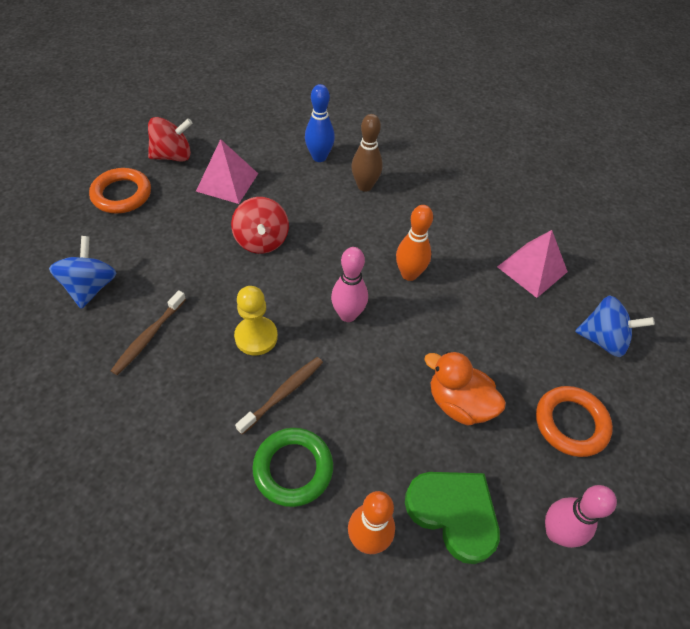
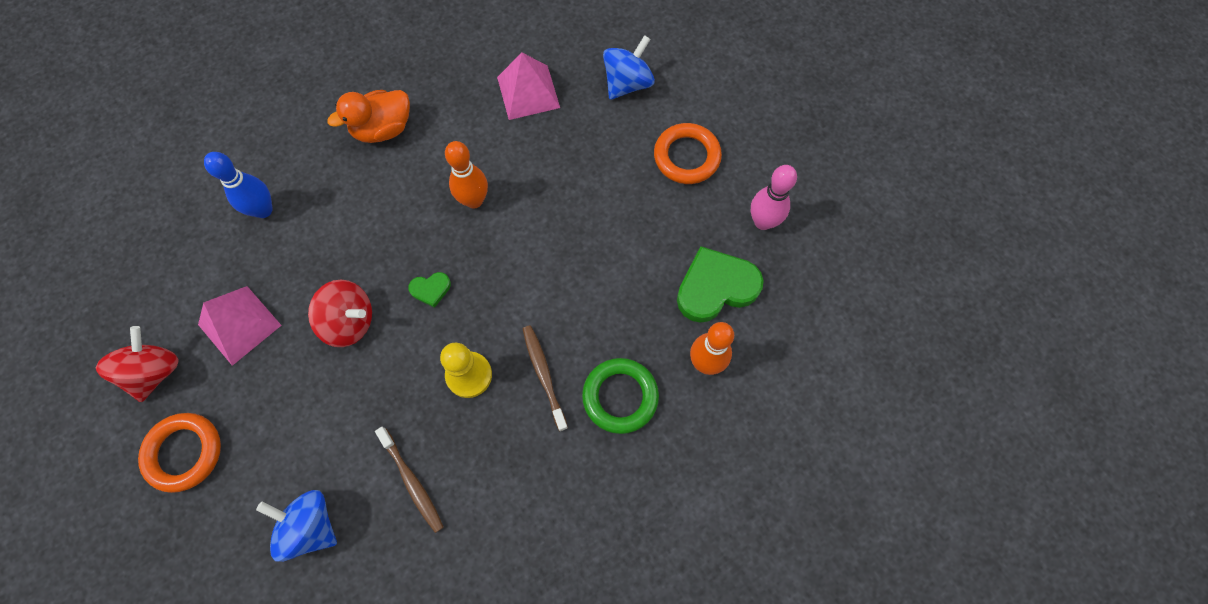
camera: 60 degrees left, 15 degrees up
(315, 279) = (431, 289): none -> green heart
(348, 315) = (489, 279): pink bowling pin -> none
(365, 186) = (336, 184): brown bowling pin -> none
(458, 403) = (627, 231): orange duck -> orange duck (383, 129)

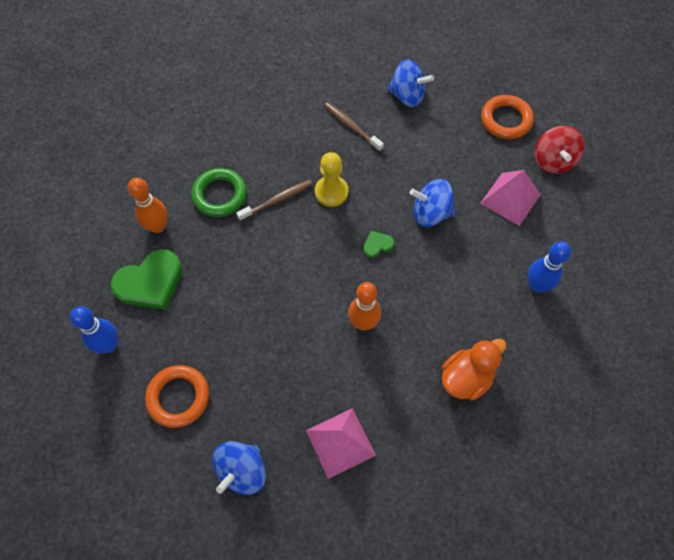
camera: 170 degrees right, 5 degrees down
(349, 321) = (430, 213): red spinning top -> blue spinning top
(544, 375) = (277, 200): brown toothbrush -> brown toothbrush turned 90 degrees counterclockwise
(763, 222) = (109, 345): pink bowling pin -> blue bowling pin

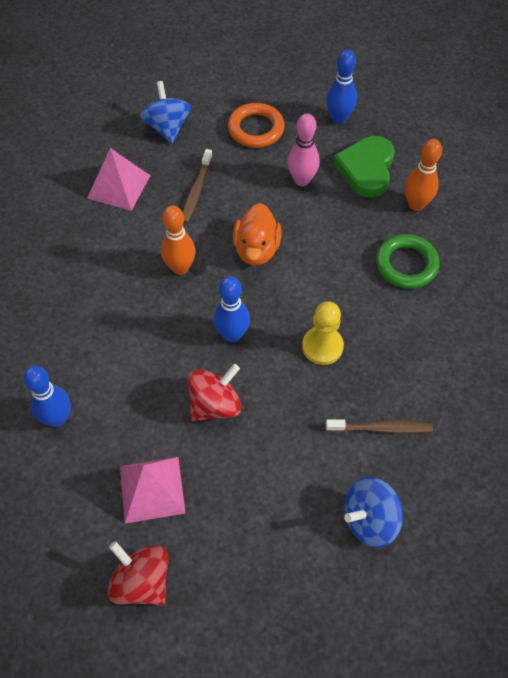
camera: 135 degrees right, 5 degrees down
(203, 316) = (302, 180): none -> pink bowling pin
(277, 200) = (357, 300): brown toothbrush -> brown toothbrush (196, 190)
(377, 245) = (232, 335): green heart -> blue bowling pin
(430, 213) = (215, 404): blue spinning top -> red spinning top
(466, 377) = (61, 294): orange duck -> orange duck (256, 249)
(506, 120) = (238, 590): orange ring -> none

